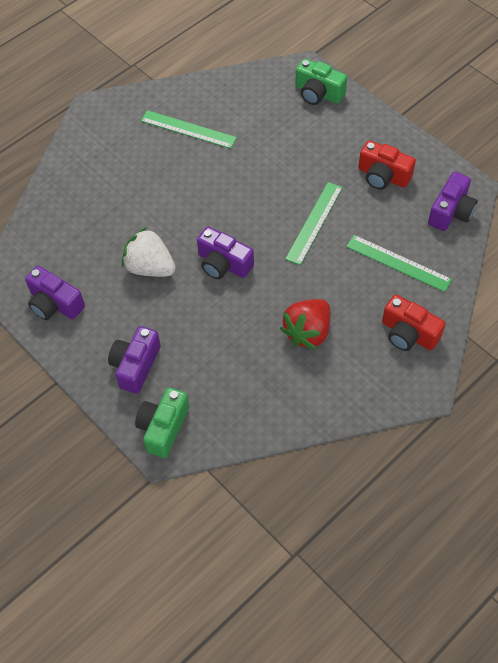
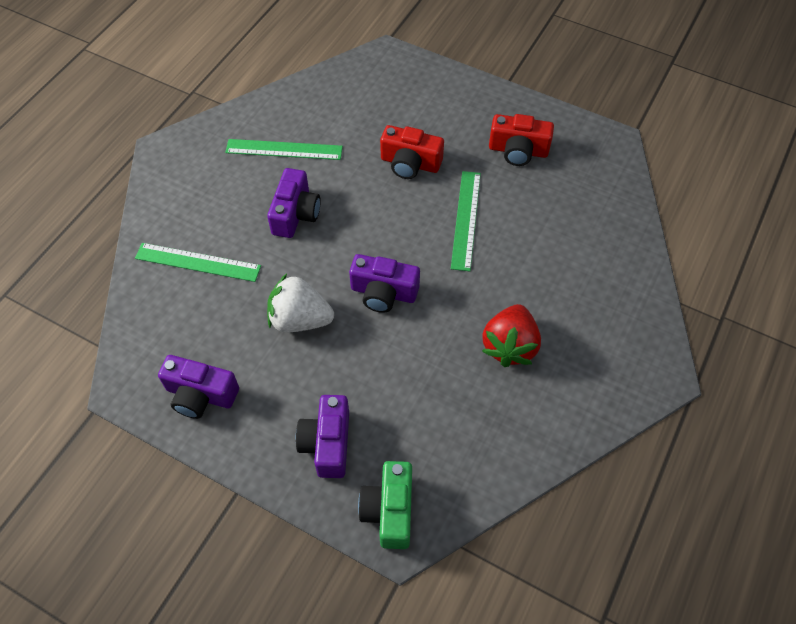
camera: 20 degrees left, 0 degrees up
(318, 93) = (412, 78): green camera -> none
(398, 263) = (574, 241): green ruler -> green ruler (198, 262)
(408, 333) = (618, 317): red camera -> red camera (410, 163)
(451, 212) = (604, 171): purple camera -> purple camera (295, 214)

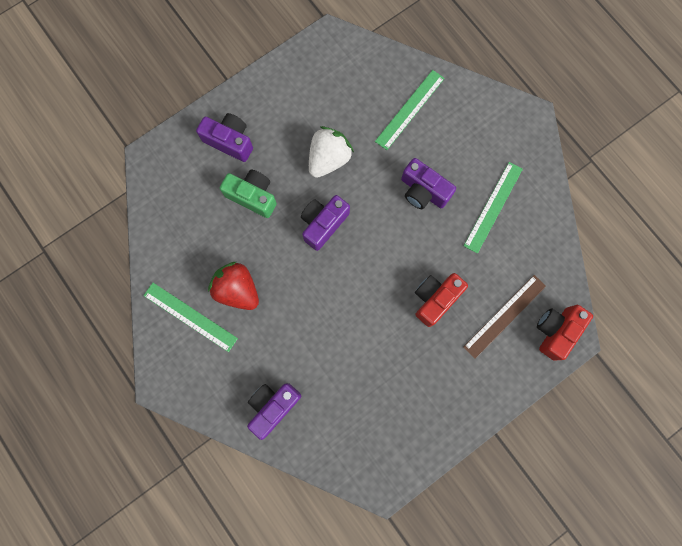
camera: 115 degrees right, 20 degrees up
(200, 395) = (302, 79): purple camera -> purple camera (273, 406)
(389, 510) = (168, 159): green camera -> green camera (253, 196)
(395, 106) = (504, 316): none -> brown ruler
(466, 219) = (359, 315): green ruler -> green ruler (190, 317)
(518, 150) = (409, 395): red camera -> red camera (556, 331)

